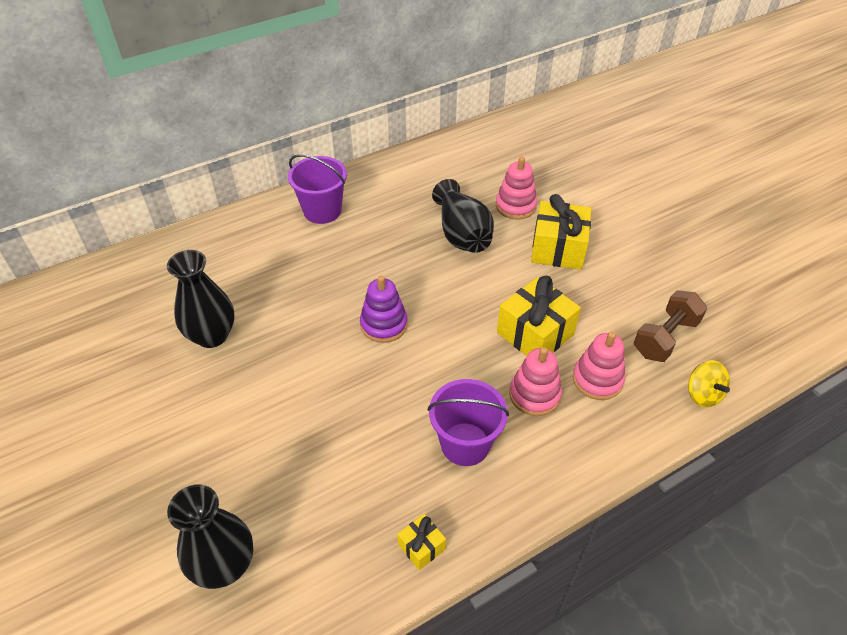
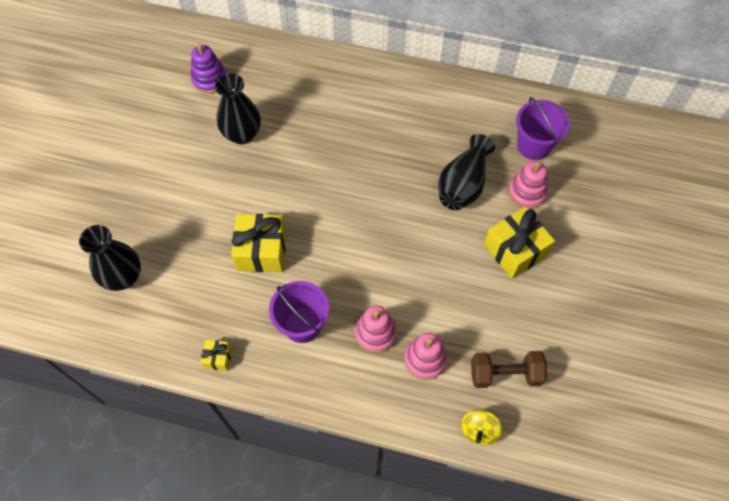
camera: 45 degrees right, 15 degrees up
(322, 211) = (393, 93): purple bucket -> purple bucket (534, 145)
(384, 324) = (341, 209): purple stacking toy -> purple stacking toy (209, 79)
(535, 333) = (424, 295): yellow gift -> yellow gift (262, 251)

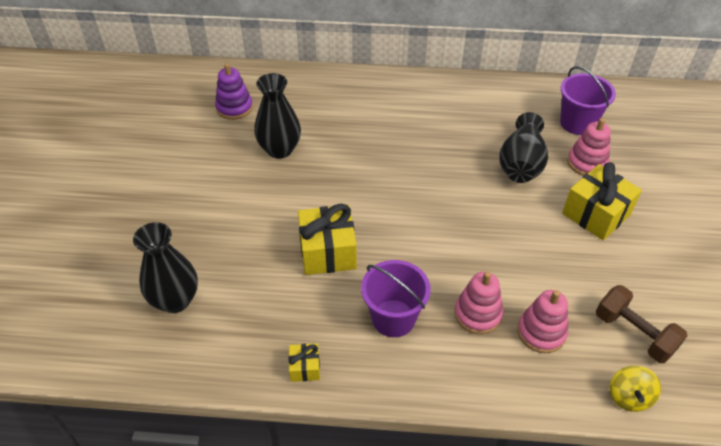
camera: 10 degrees left, 15 degrees down
(505, 374) = (634, 333): brown dumbbell -> brown dumbbell turned 60 degrees clockwise

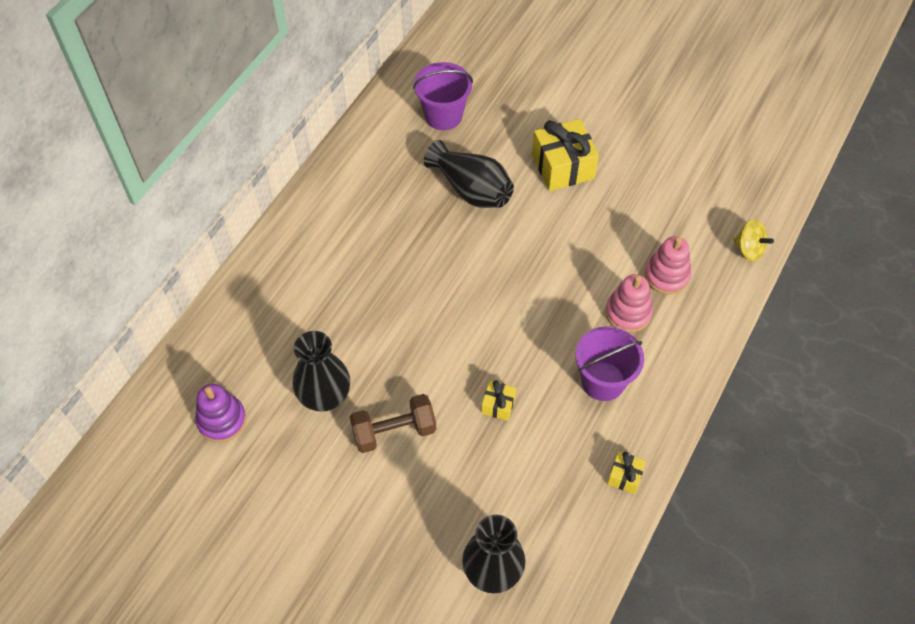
camera: 65 degrees left, 10 degrees up
(328, 252) = (498, 405): yellow gift -> yellow gift, size x0.50
(587, 163) = (499, 138): pink stacking toy -> none
(634, 333) = (695, 212): brown dumbbell -> brown dumbbell (394, 431)

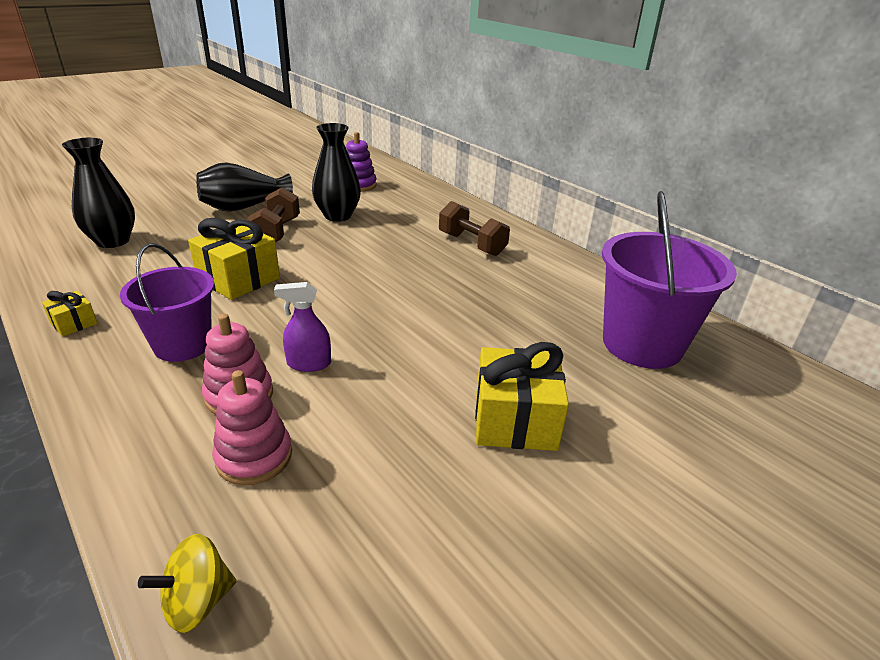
camera: 110 degrees right, 25 degrees down
(334, 255) = (471, 244): none -> brown dumbbell
(443, 115) = (642, 344): purple bucket -> purple bucket, size x1.52
(471, 189) = (511, 333): black vase -> black vase (244, 207)
(498, 405) = (239, 279): yellow gift -> yellow gift, size x2.01
(576, 292) = (309, 364): none -> purple spray bottle

